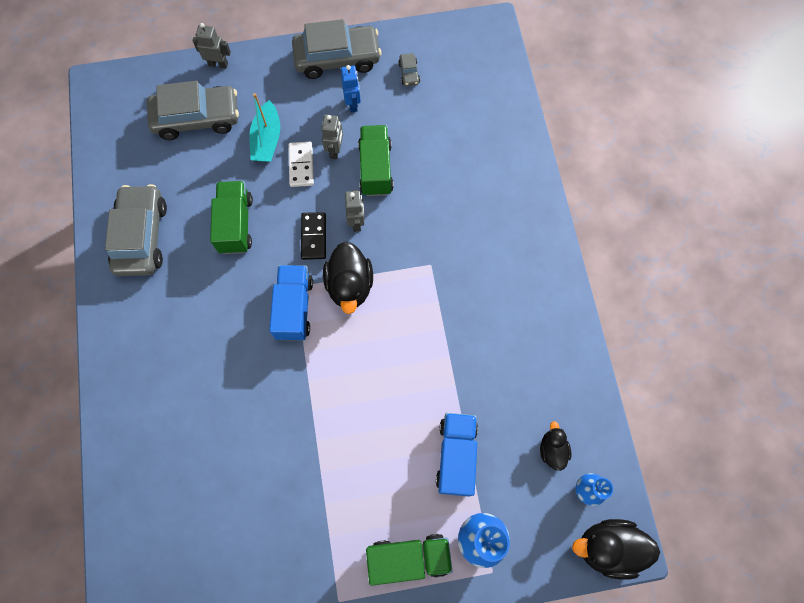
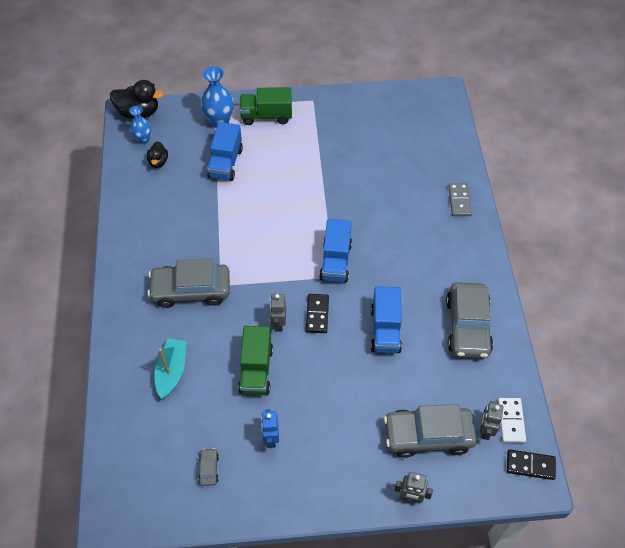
camera: 175 degrees left, 15 degrees down
(100, 99) = (530, 465): none -> black domino
(127, 416) = (459, 201): none -> grey domino
(236, 224) = (385, 330): green truck -> blue truck
(267, 140) = (358, 407): turquoise boat -> turquoise boat (172, 371)
(301, 165) = (326, 379): white domino -> white domino (511, 421)
(335, 150) = (292, 391): grey robot -> grey robot (485, 430)
(337, 58) = (282, 493): grey car -> grey car (191, 290)
(350, 285) = (289, 274): black duck -> none

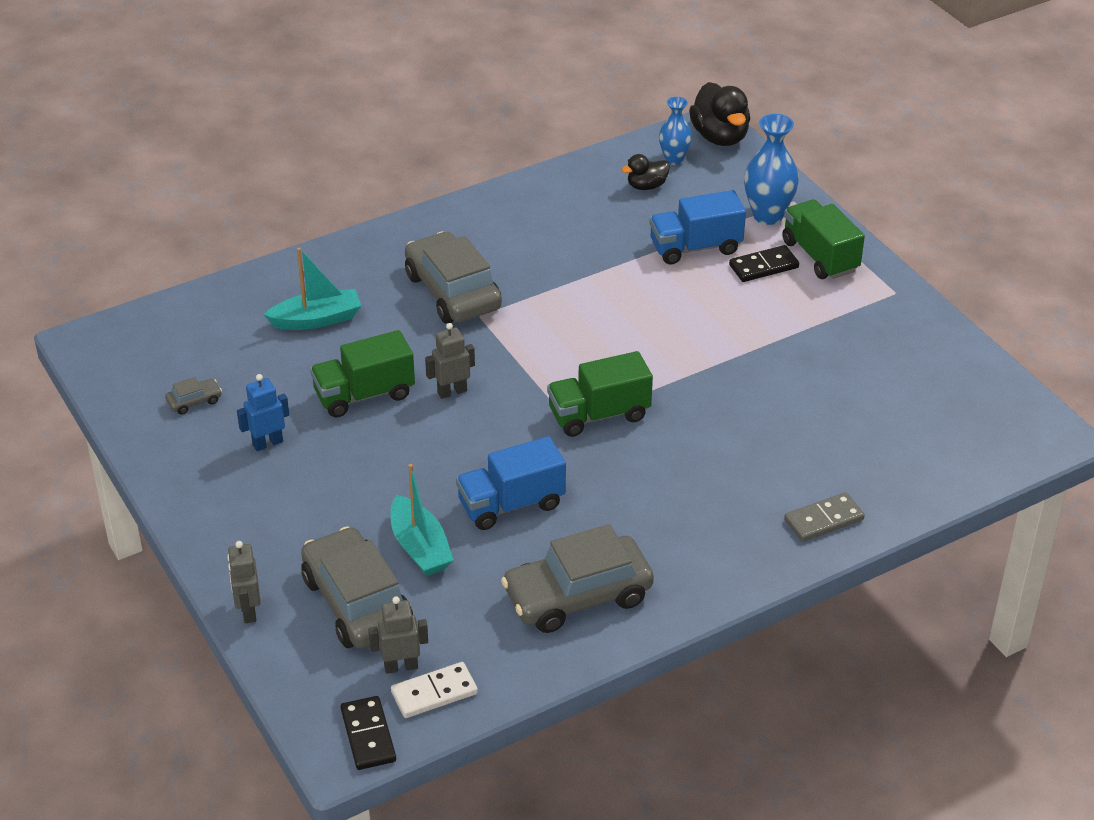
camera: 65 degrees right, 15 degrees down
(317, 314) = (492, 425): black domino -> black domino (763, 266)
(335, 261) = (599, 415): blue truck -> green truck
(398, 387) = (420, 547): none -> turquoise boat

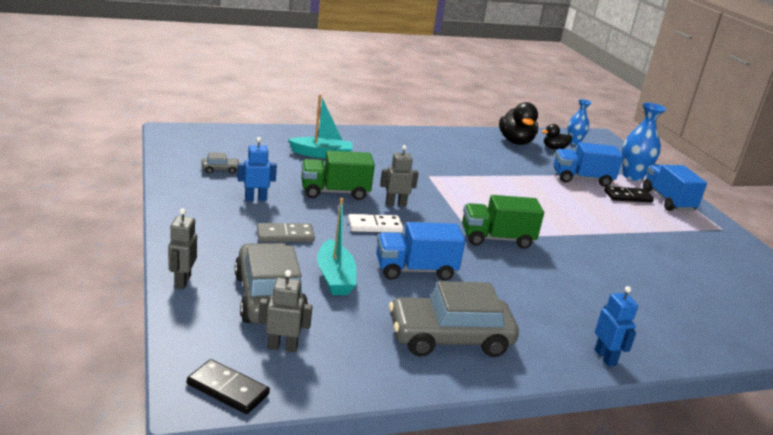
camera: 10 degrees right, 15 degrees down
(368, 735) = (228, 389): black domino -> black domino turned 60 degrees counterclockwise
(434, 693) = (301, 373): white domino -> white domino (375, 226)
(452, 292) = (415, 162): grey car -> none
(720, 137) = (604, 140): black duck -> black duck (516, 142)
(755, 569) = (605, 357): none -> blue robot
(820, 256) = (667, 200): green truck -> blue truck
(824, 520) = (667, 340): grey domino -> grey domino (285, 235)

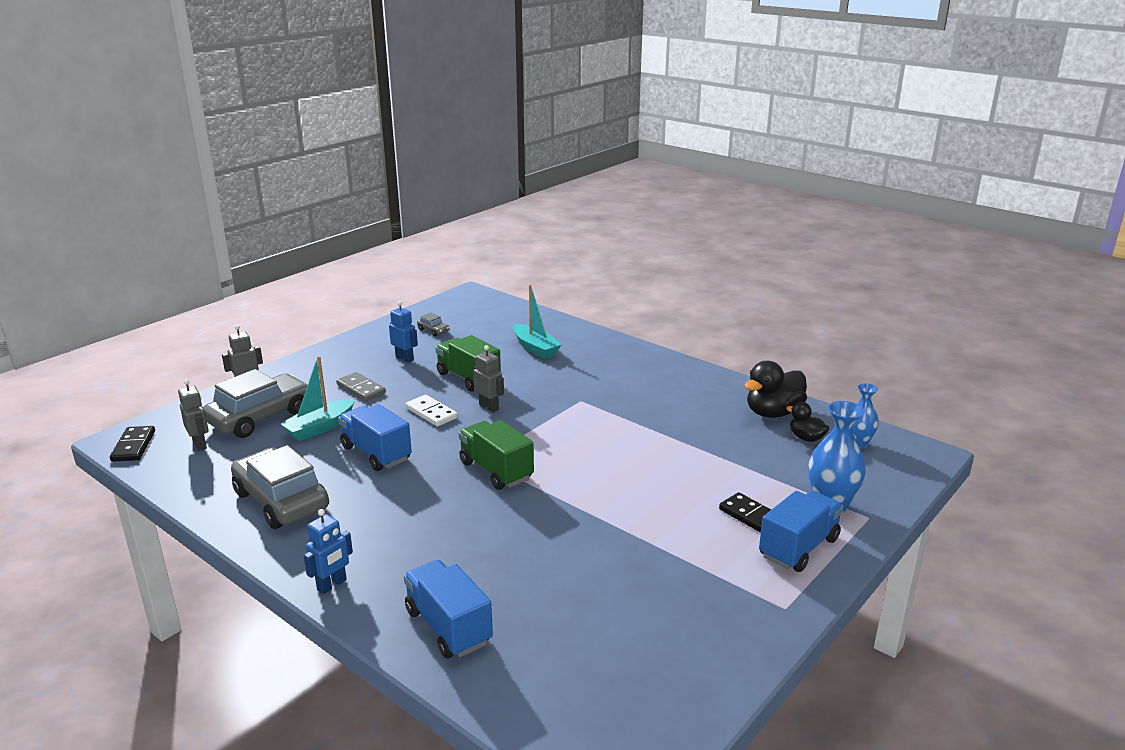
camera: 60 degrees right, 0 degrees up
(582, 179) = (746, 476): blue truck -> blue truck (448, 627)

